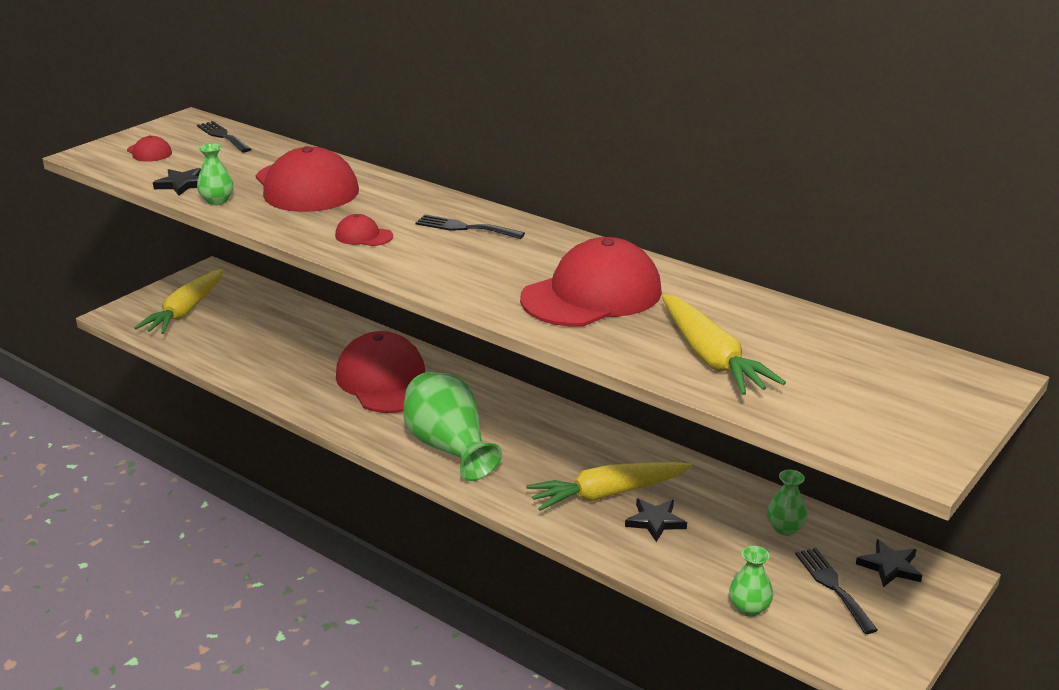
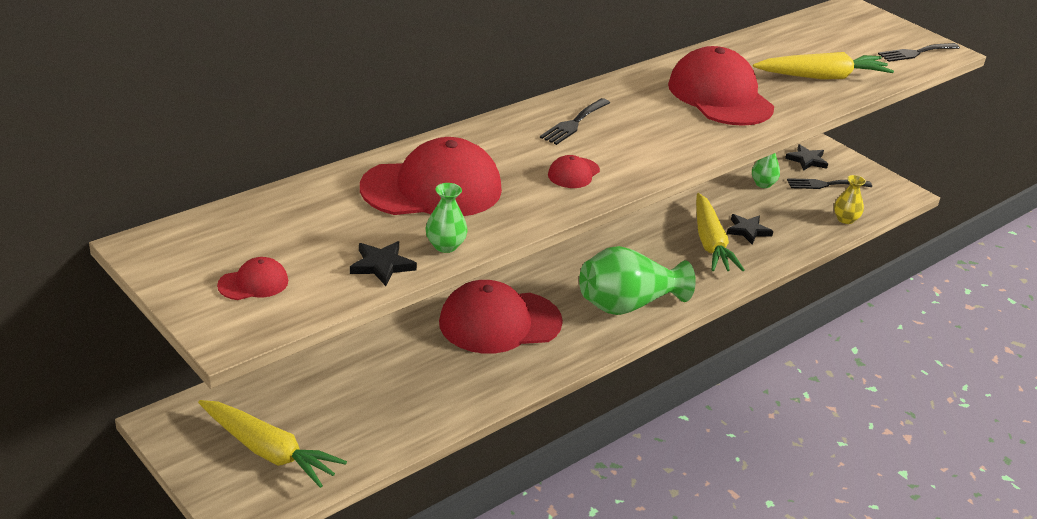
camera: 80 degrees left, 5 degrees up
(223, 136) = (233, 225): black fork -> black fork (916, 53)
(749, 608) = (845, 219): green vase -> yellow vase

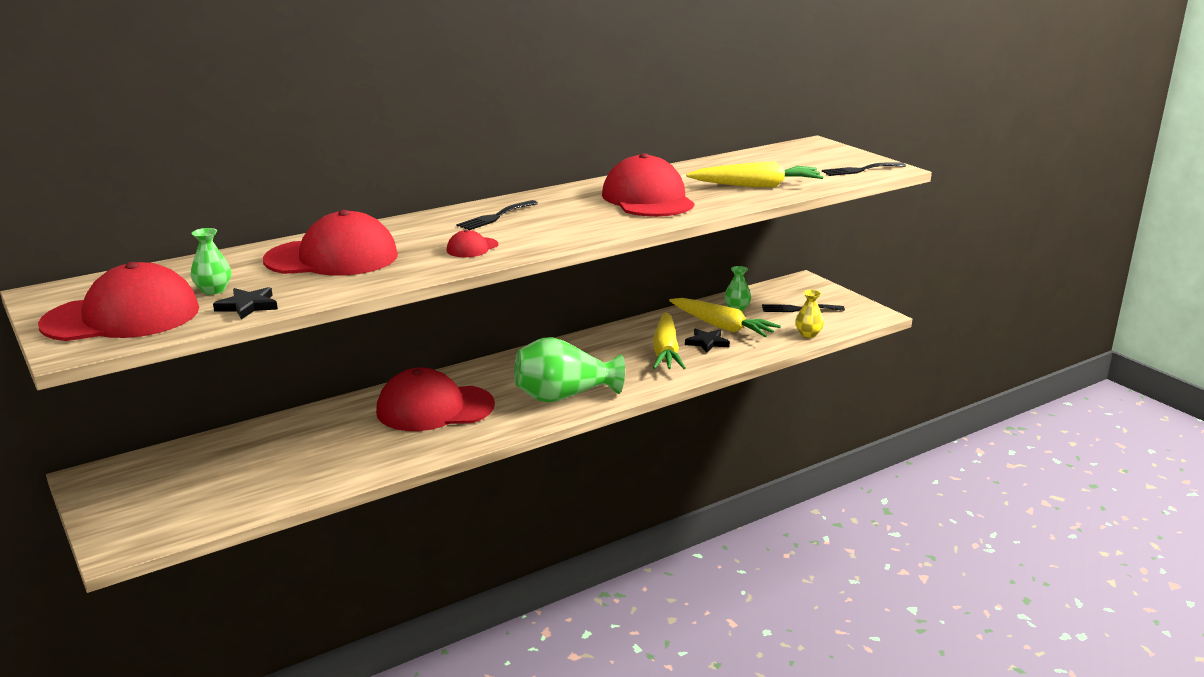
camera: 10 degrees right, 10 degrees down
(253, 283) = (122, 317): red cap -> red cap, size x2.30
(268, 451) = (169, 500): yellow carrot -> yellow carrot (722, 326)
(445, 246) = (316, 294): green vase -> green vase (213, 290)
(807, 160) = (788, 291): black star -> none

